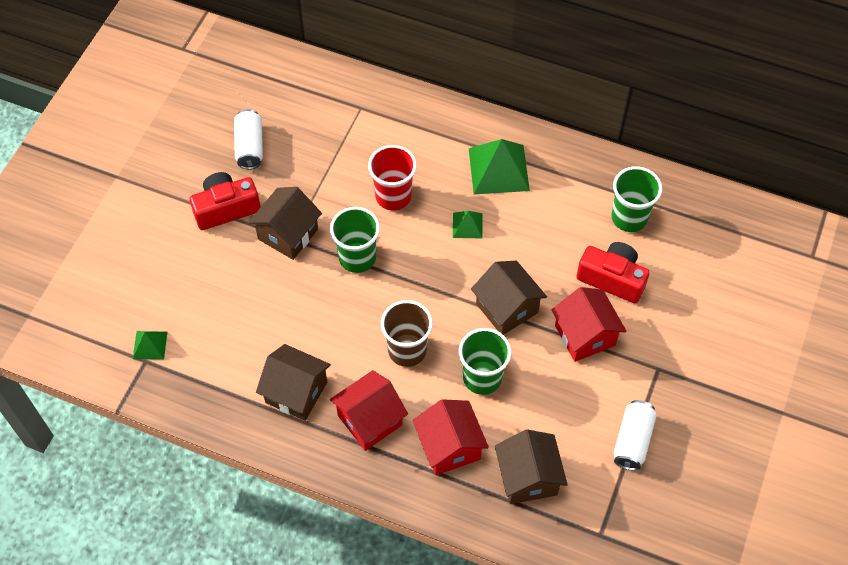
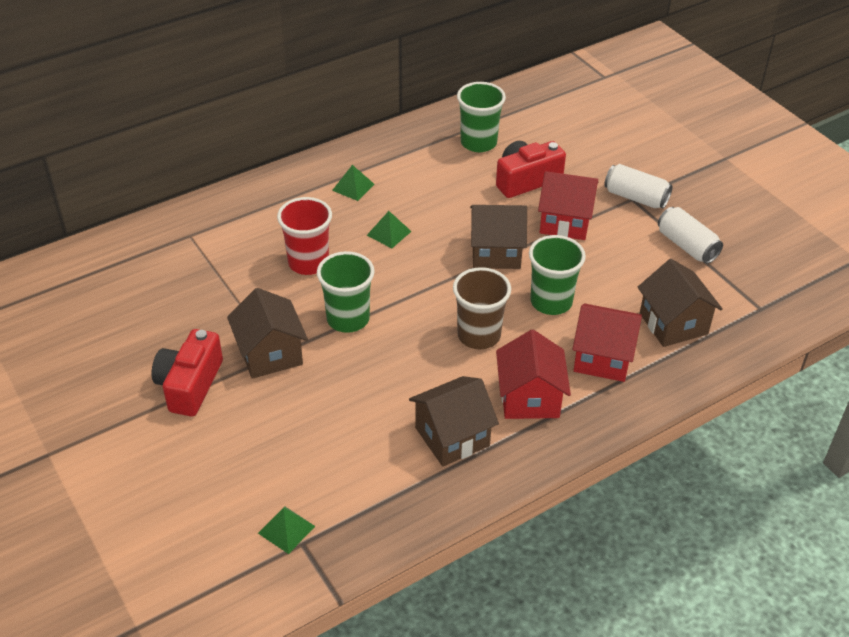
camera: 55 degrees left, 15 degrees down
(250, 147) = (139, 331): white can -> white can (636, 197)
(498, 169) = (353, 187): green pyramid -> green pyramid, size x0.52
(528, 477) = (673, 324): brown house -> brown house turned 45 degrees clockwise

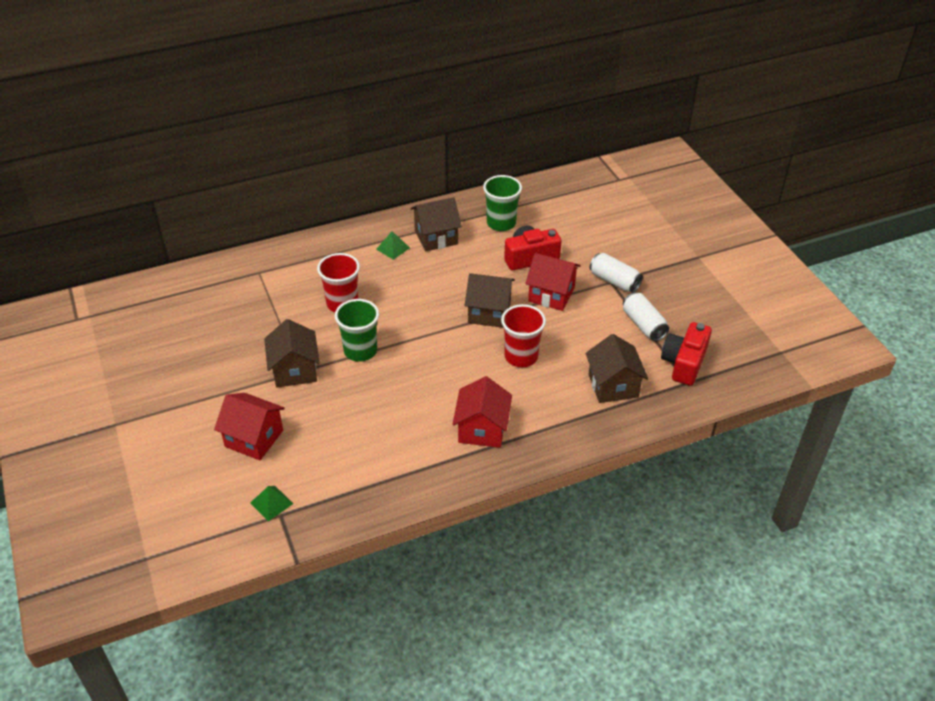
camera: 10 degrees right, 0 degrees up
(190, 385) = (229, 386): red camera -> red camera (684, 363)
(389, 233) = (410, 288): green pyramid -> none
(452, 437) = (414, 451): brown house -> brown house (436, 237)
(479, 335) = (457, 376): brown cup -> none
(551, 302) = (521, 356): green cup -> red cup
(602, 358) = (548, 405): red house -> red house (254, 438)

